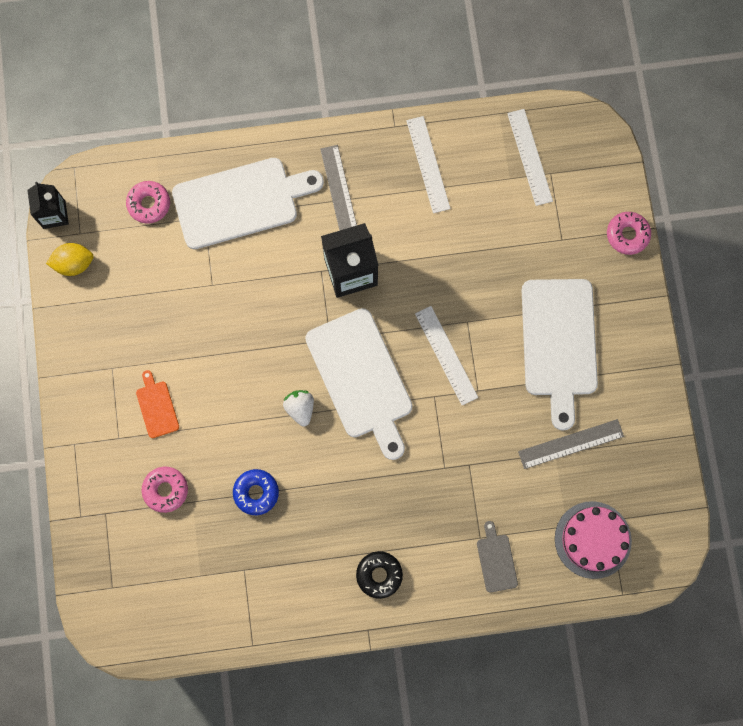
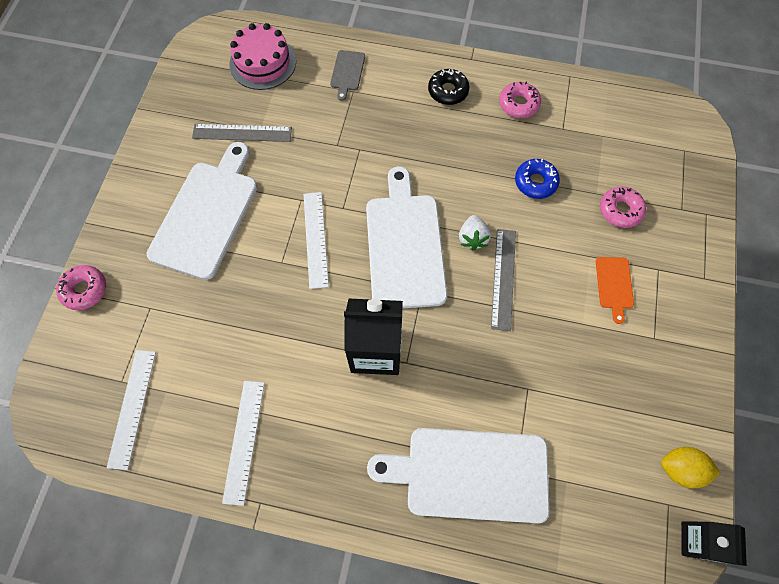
camera: 160 degrees left, 10 degrees down
(149, 204) = (578, 511): pink donut -> pink donut (518, 104)
(340, 193) = (354, 442): grey ruler -> grey ruler (503, 278)

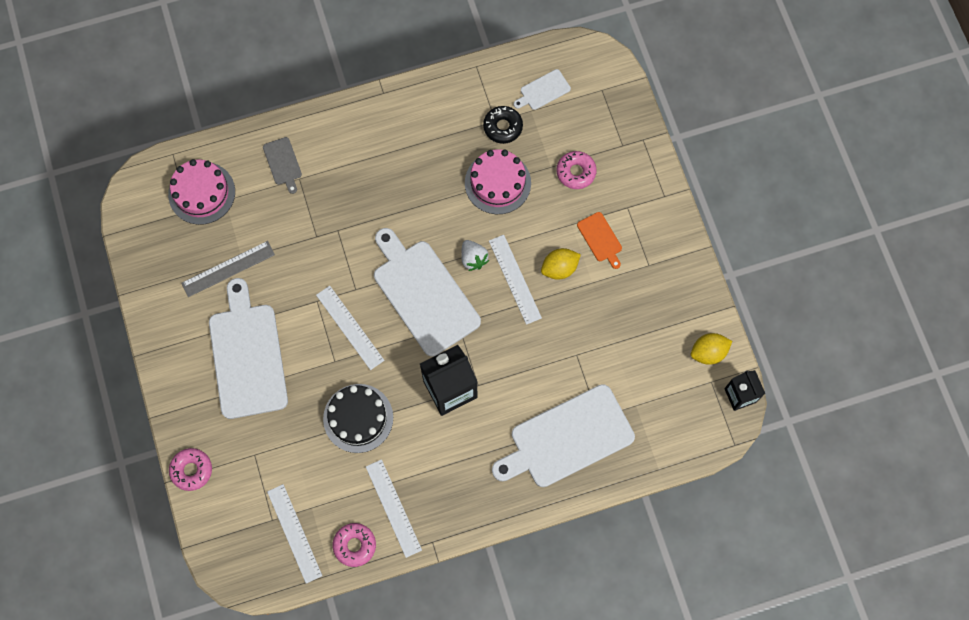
camera: 30 degrees left, 5 degrees up
(268, 328) = (358, 418): none -> black cake
(448, 91) = (381, 136): black donut -> black donut (503, 127)
(503, 278) = (515, 279): grey ruler -> white ruler
(518, 104) = (447, 117): pink donut -> pink donut (354, 545)
(535, 182) = (497, 183): blue donut -> pink cake
(555, 292) = (559, 268): none -> yellow lemon
(624, 124) = (543, 91): none -> white cutting board

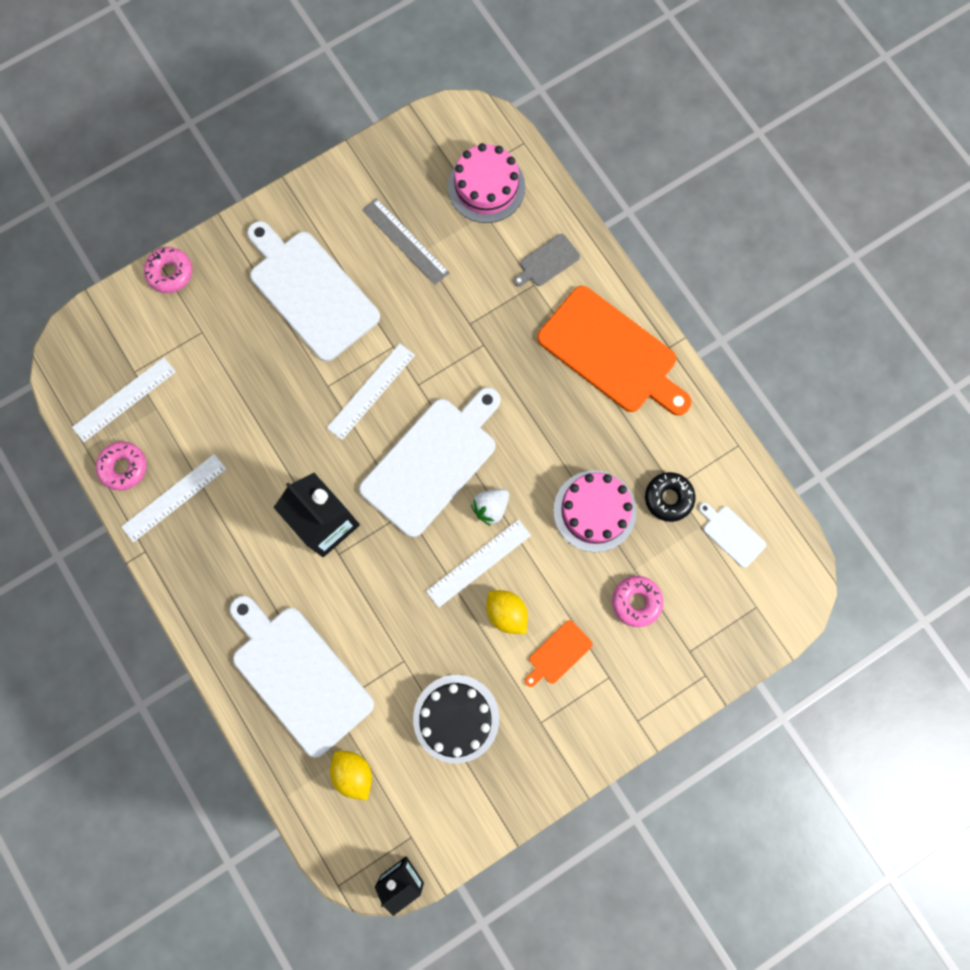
camera: 75 degrees right, 5 degrees up
(247, 355) = (311, 291): white cutting board -> white cutting board turned 105 degrees counterclockwise
(358, 418) = (268, 430): black cake -> black cake (456, 718)
(375, 136) = (611, 353): none -> orange cutting board
(708, 352) = (447, 825): yellow lemon -> yellow lemon (353, 773)

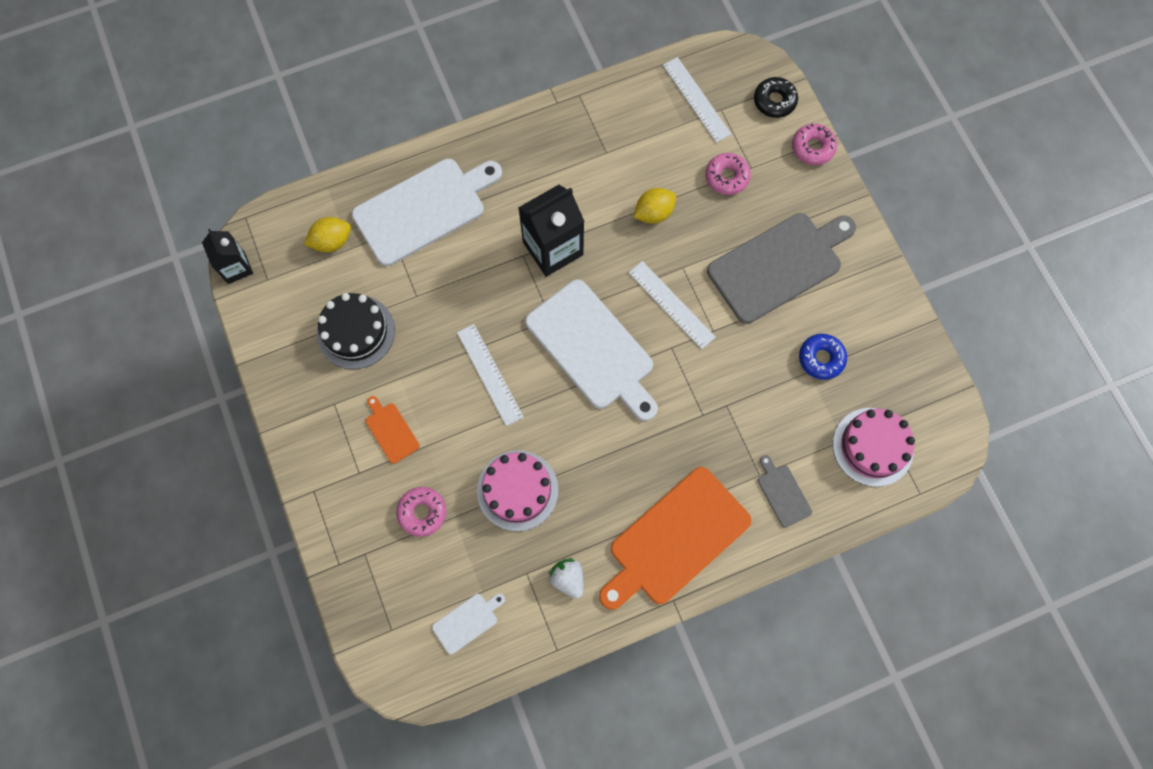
camera: 100 degrees right, 5 degrees down
(124, 467) = (634, 93): pink donut -> pink donut (727, 177)
(174, 497) = (600, 129): white ruler -> none
(311, 291) = (779, 265): white cutting board -> grey cutting board
(405, 241) = (821, 358): grey ruler -> blue donut
(491, 507) = (539, 394): white strawberry -> white strawberry (568, 579)
(506, 613) = (438, 391): yellow lemon -> yellow lemon (653, 213)
(668, 498) = (516, 565): black donut -> black donut (774, 101)

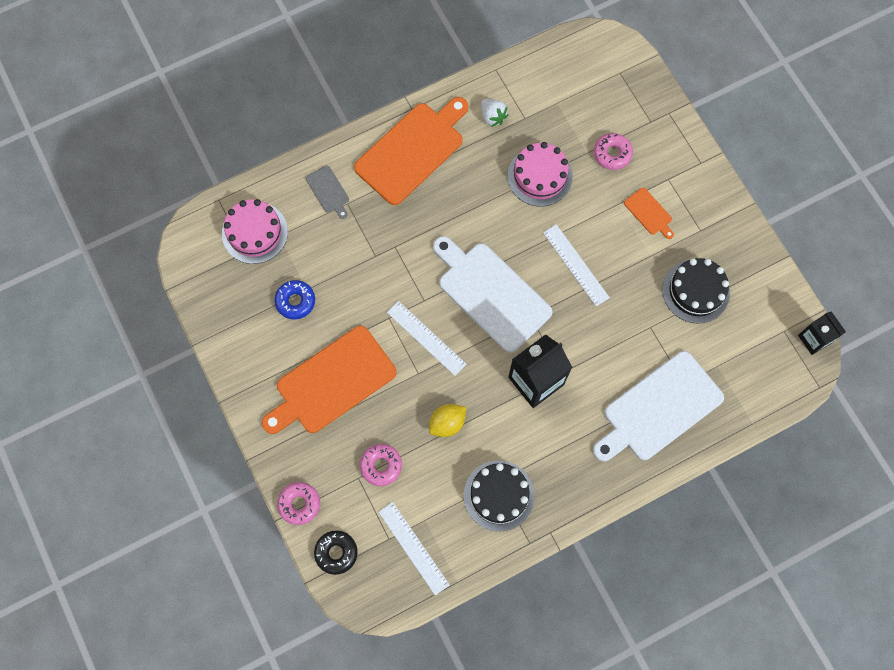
camera: 175 degrees right, 0 degrees up
(332, 241) = (735, 370): yellow lemon -> none
(467, 622) = (564, 82): white cutting board -> none
(605, 139) = (499, 495): none -> black cake
(779, 265) = (332, 382): grey cutting board -> orange cutting board

